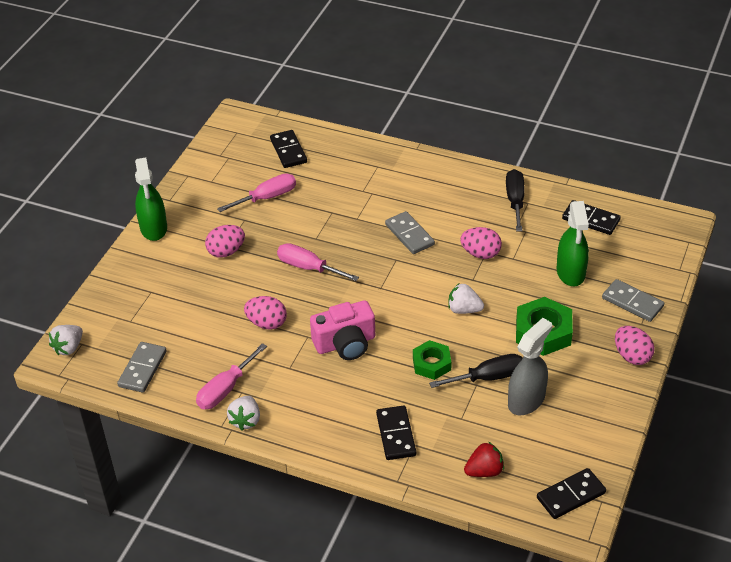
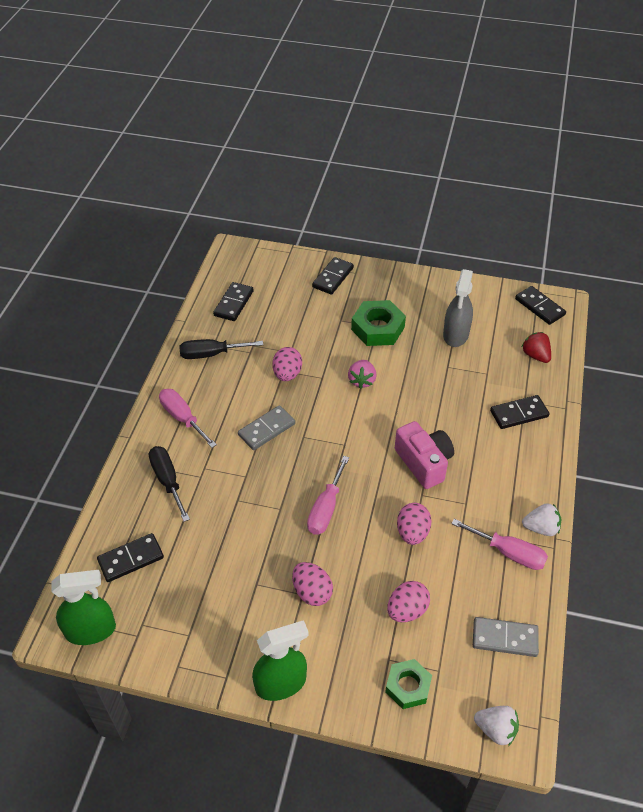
camera: 100 degrees left, 5 degrees up
(267, 197) = (216, 567): pink screwdriver -> pink screwdriver (182, 418)
(431, 364) = (432, 397): green nut -> green nut (408, 686)
(464, 309) = (362, 380): white strawberry -> pink strawberry
(488, 377) = (438, 359): black screwdriver -> black screwdriver (168, 480)
(526, 400) = (455, 335): grey spray bottle -> grey spray bottle turned 105 degrees counterclockwise
(570, 273) = (303, 314): green spray bottle -> green spray bottle (91, 630)
(632, 302) = (333, 277): grey domino -> black domino
(632, 356) = (392, 277): pink egg -> pink egg (407, 610)

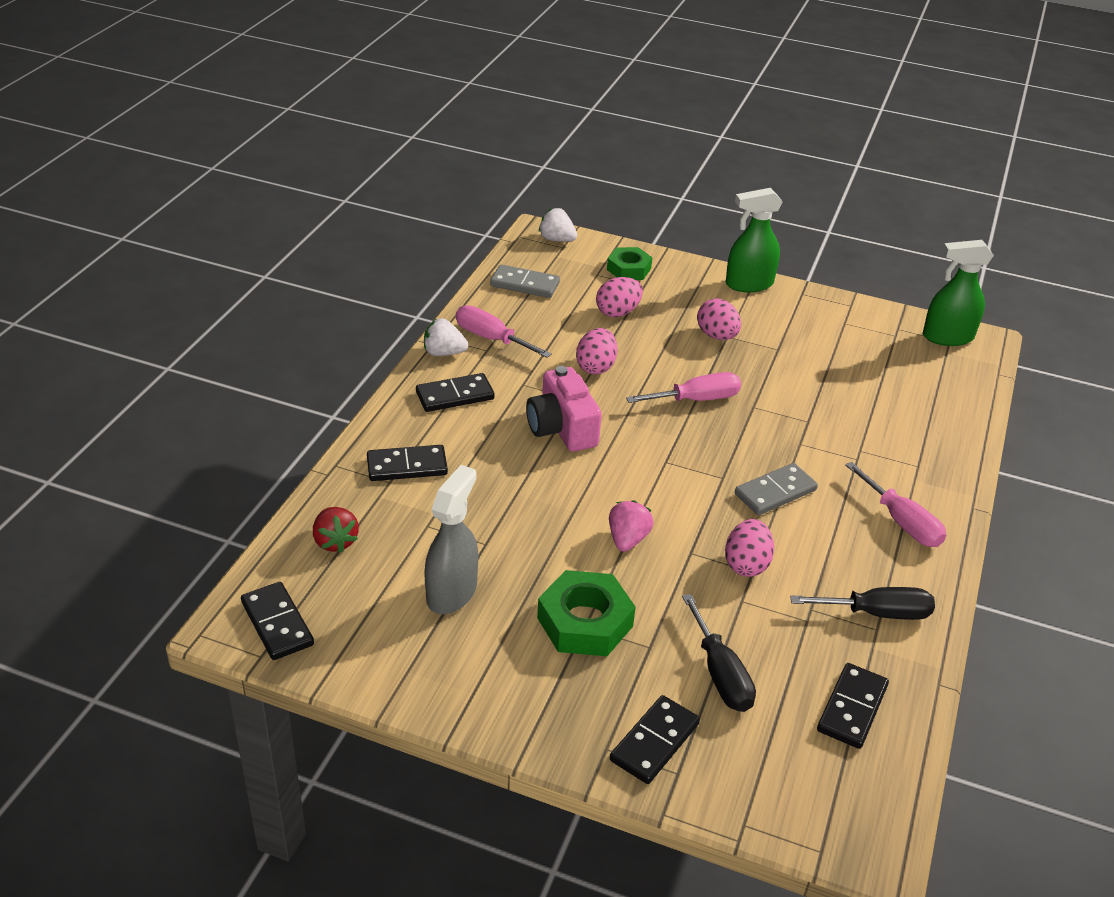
camera: 175 degrees left, 10 degrees down
(131, 559) = (925, 384): black domino -> black domino (455, 396)
(168, 480) = (902, 451): black screwdriver -> black screwdriver (720, 674)
(326, 508) = (696, 399): pink screwdriver -> pink screwdriver turned 45 degrees clockwise

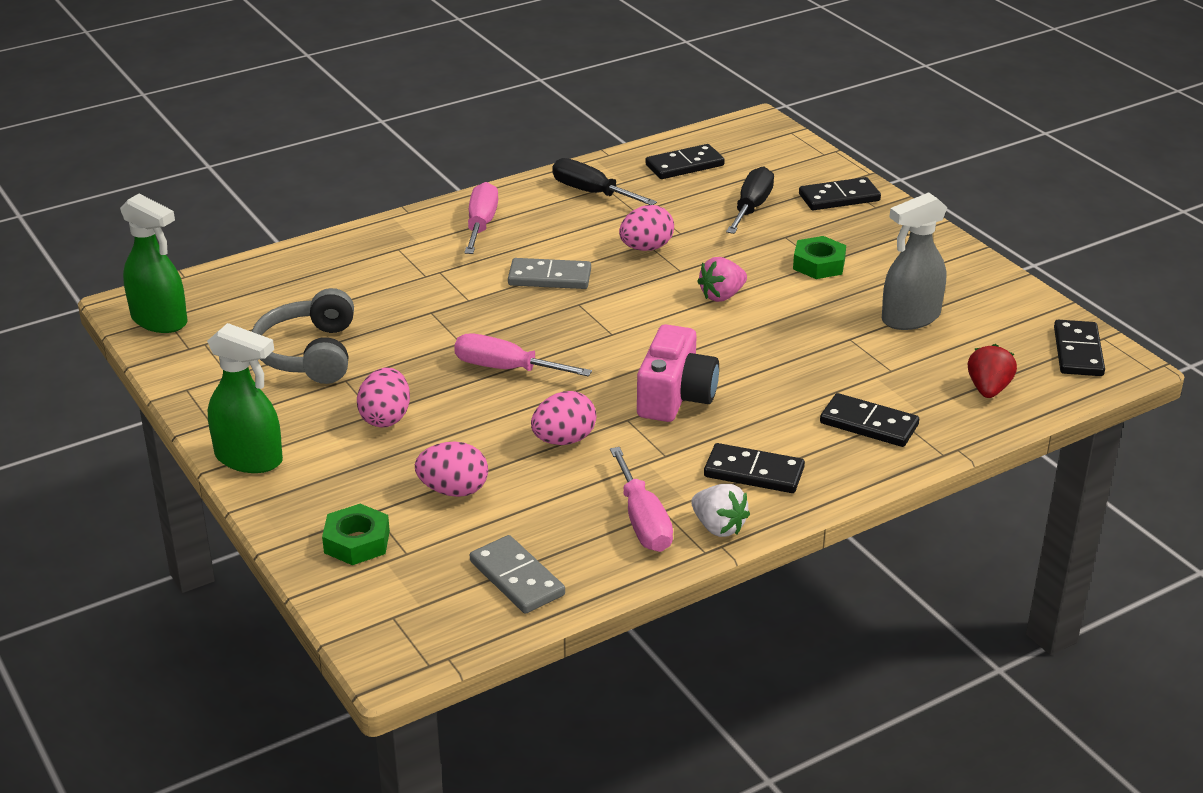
camera: 140 degrees left, 5 degrees down
(556, 239) = (385, 632): white strawberry -> none
(585, 622) = (819, 264): green nut -> green nut, size x0.65
(826, 355) = (309, 354): none -> grey headphones

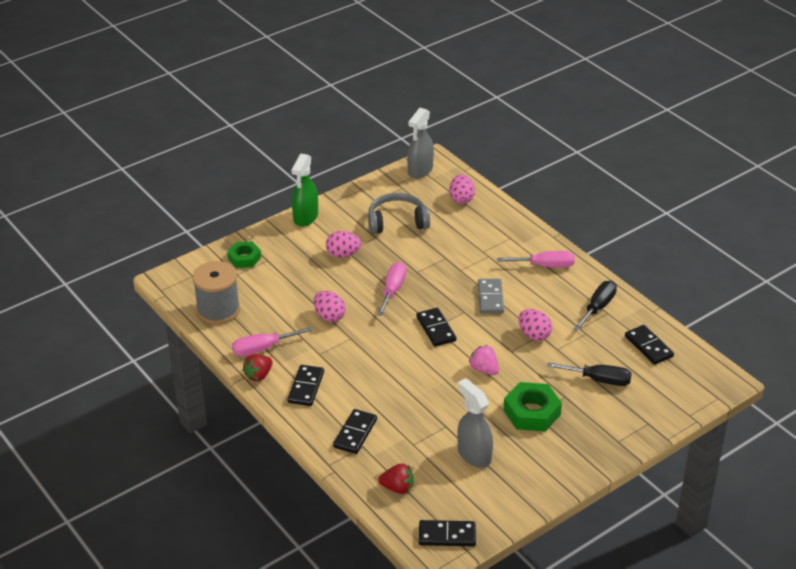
camera: 85 degrees right, 5 degrees up
(160, 320) = (420, 170): green spray bottle -> grey spray bottle
(453, 490) = (284, 283): pink egg -> pink egg (461, 199)
(516, 578) = (218, 310): grey domino -> grey spool
(675, 397) = (374, 355): pink camera -> none
(718, 527) = (258, 375): white strawberry -> red strawberry
(819, 264) = (532, 412): green nut -> green nut, size x1.53
(839, 197) = (625, 422): black domino -> black domino (436, 329)

